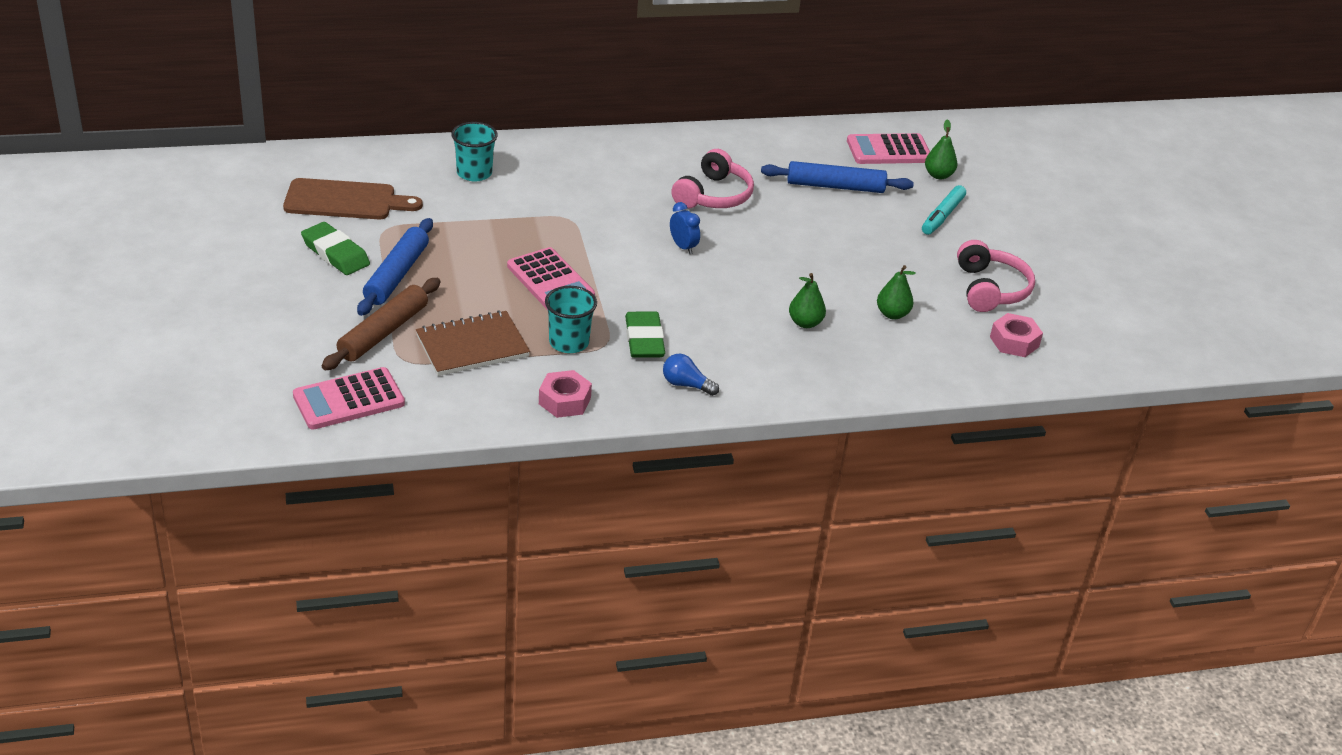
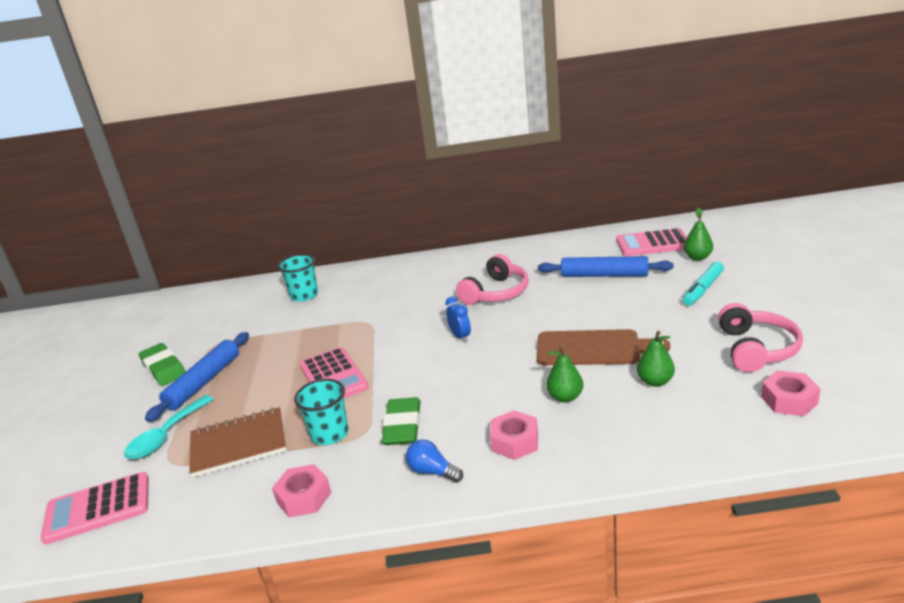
camera: 15 degrees right, 10 degrees down
(345, 200) = (194, 325): brown cutting board -> brown cutting board (593, 348)
(383, 332) = (165, 436): brown rolling pin -> turquoise spoon
(761, 362) = (514, 441): none -> pink nut

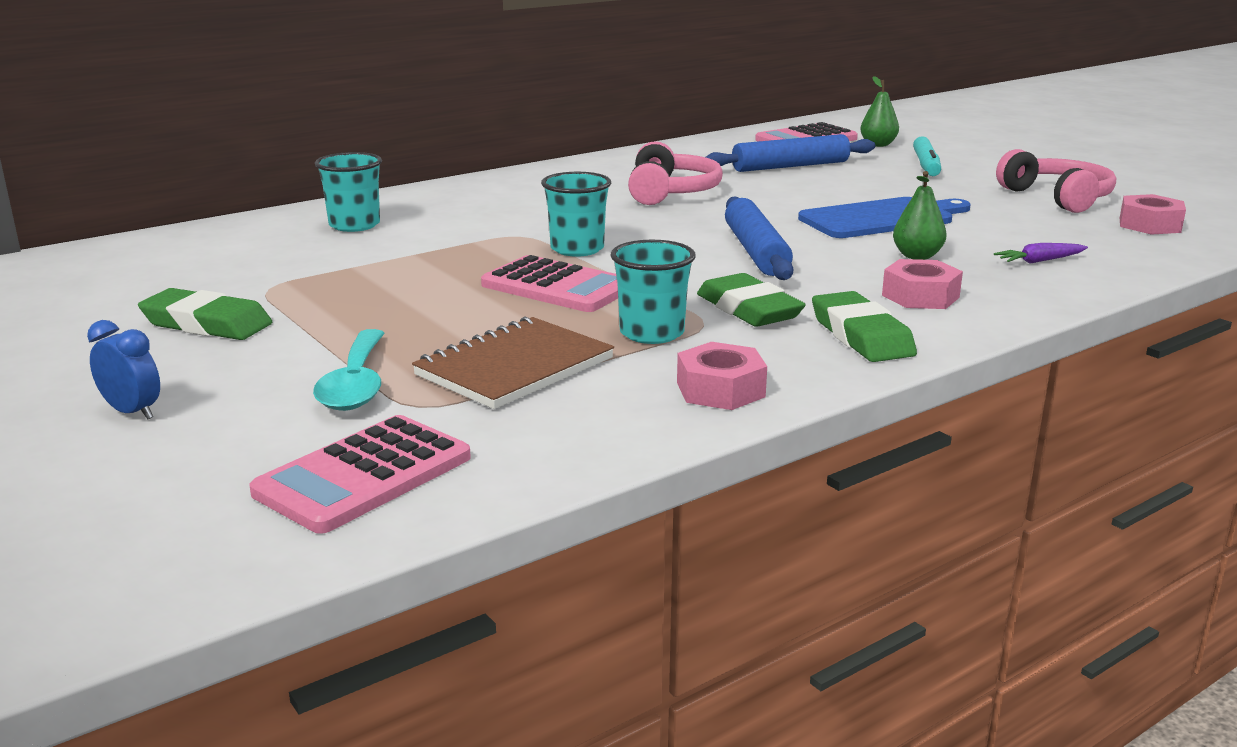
camera: 35 degrees left, 5 degrees down
(204, 382) = (324, 324): blue rolling pin -> blue rolling pin (755, 251)
(382, 342) = (577, 249): none -> turquoise cup
(432, 471) = (861, 335): blue light bulb -> green eraser
(460, 336) = (689, 231): blue clock -> blue clock (132, 412)
(593, 348) = (881, 218): brown cutting board -> blue cutting board
(643, 424) = (1039, 261): none -> purple carrot
(655, 381) = (996, 232): green pear -> none

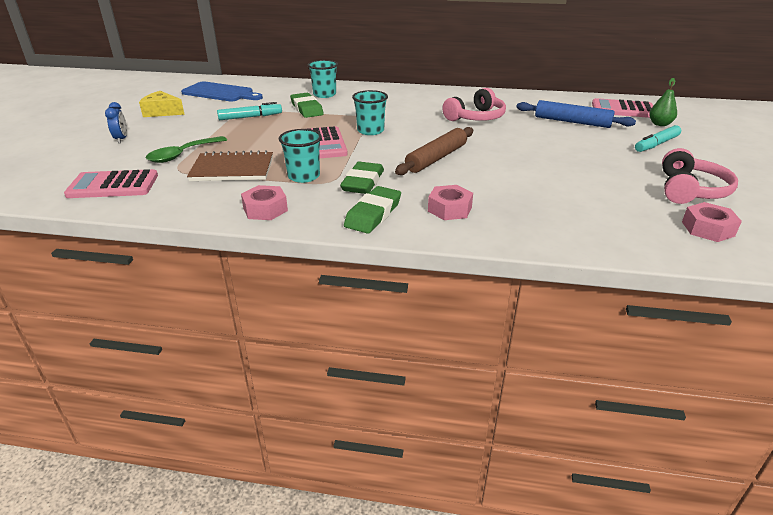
camera: 45 degrees right, 10 degrees up
(82, 343) = (162, 112): none -> yellow cheese
(207, 323) = (201, 117): green eraser -> green eraser (307, 109)
(312, 293) = (250, 117): none -> turquoise marker
(355, 384) = (182, 155): turquoise spoon -> green spoon
(755, 251) = (436, 158): blue rolling pin -> brown rolling pin
(881, 218) = (542, 164): blue cutting board -> blue cutting board (220, 93)
(917, 256) = (505, 190): green pear -> none
(1039, 261) = (566, 219): purple carrot -> none

